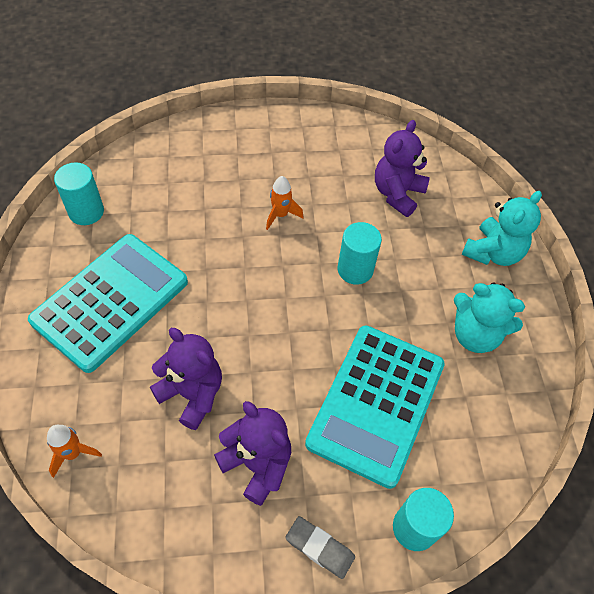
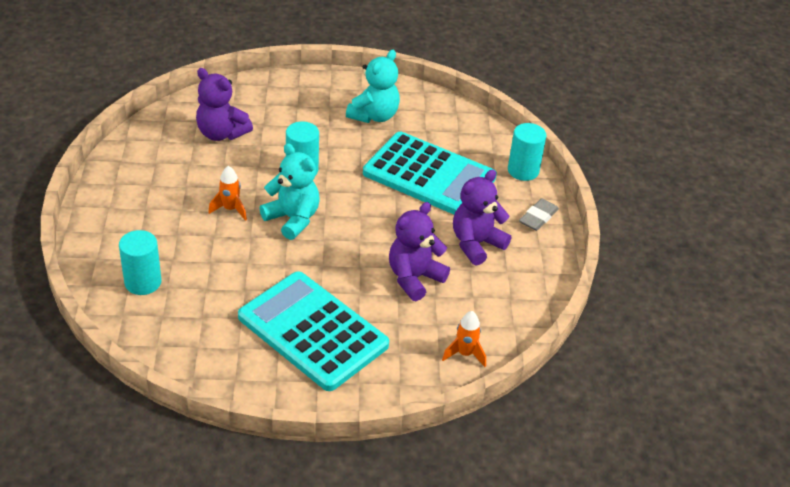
camera: 85 degrees left, 15 degrees down
(86, 212) = (194, 352): turquoise cylinder -> turquoise cylinder (143, 282)
(492, 252) = (297, 92): turquoise teddy bear -> turquoise teddy bear (292, 219)

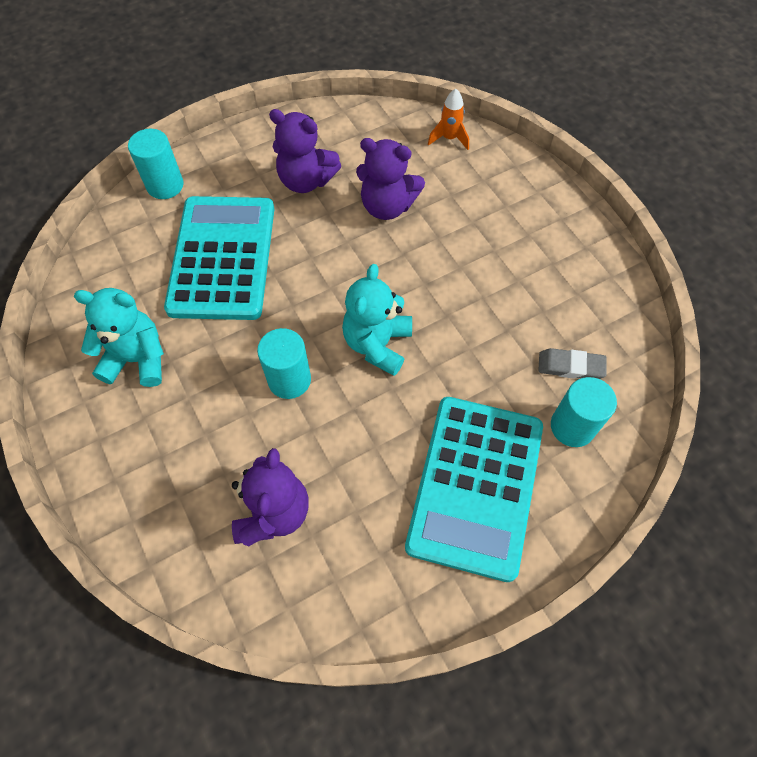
camera: 115 degrees left, 20 degrees up
(230, 209) = (405, 413): orange rocket -> none
(313, 331) = (512, 249): turquoise calculator -> turquoise calculator (475, 485)
(538, 217) = (234, 150): grey eraser -> grey eraser (570, 366)

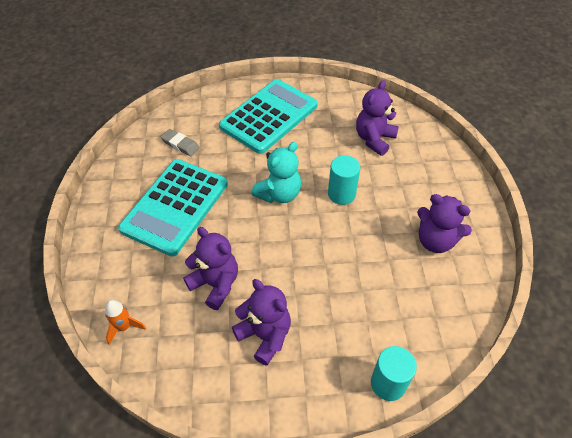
camera: 155 degrees left, 10 degrees down
(137, 359) = (435, 240): turquoise teddy bear -> purple teddy bear
(222, 258) = (358, 291): turquoise calculator -> turquoise calculator (175, 206)
(572, 426) = (203, 121): turquoise cylinder -> none

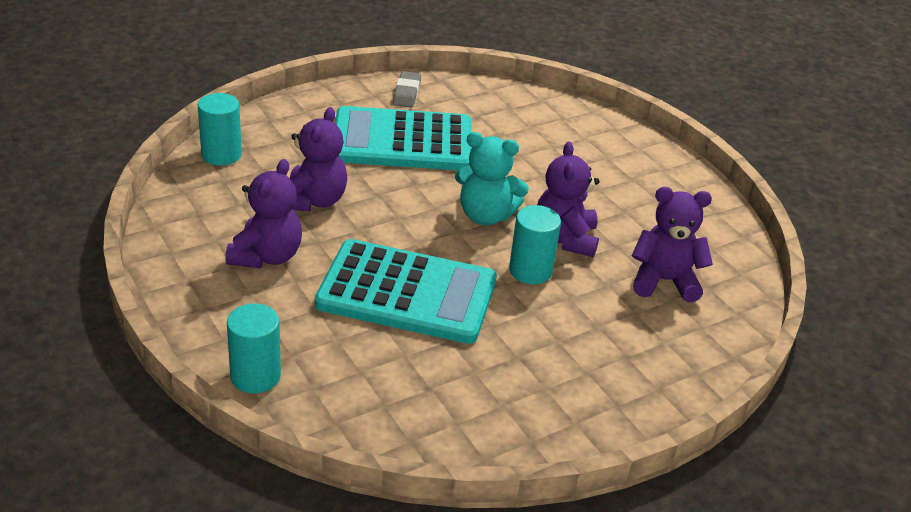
camera: 60 degrees right, 15 degrees down
(124, 327) = (221, 155): orange rocket -> turquoise cylinder
(180, 145) = (500, 117): grey eraser -> grey eraser (406, 93)
(269, 116) = (614, 173): turquoise calculator -> turquoise calculator (407, 293)
(435, 240) = (517, 382): purple teddy bear -> purple teddy bear (565, 239)

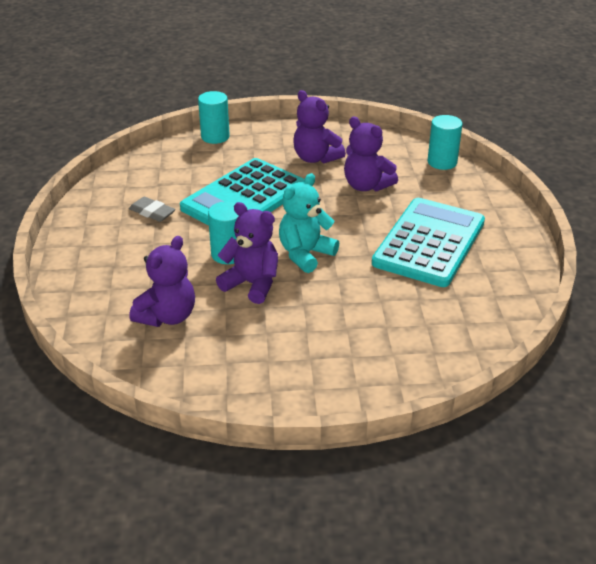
camera: 120 degrees right, 0 degrees up
(406, 93) = (510, 266): grey eraser -> grey eraser (152, 212)

